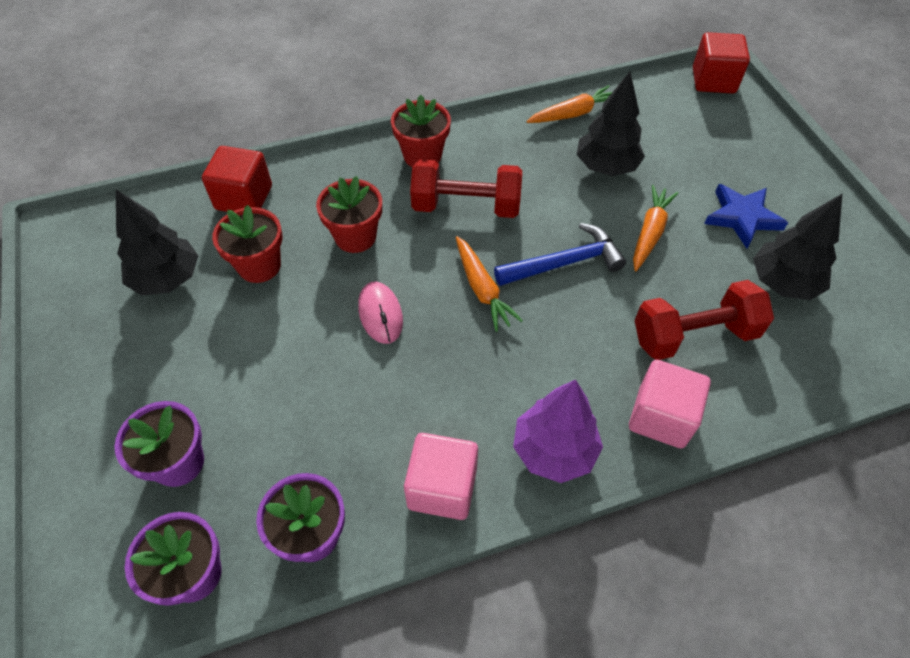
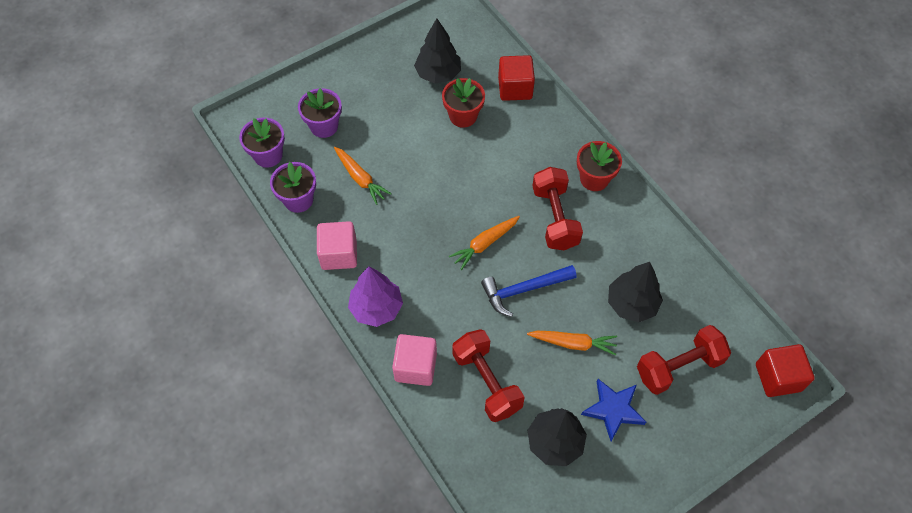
camera: 75 degrees right, 5 degrees up
(355, 236) = (504, 160): red flower pot -> none
(380, 314) = (447, 191): pink mouse -> none
(564, 263) = (524, 290): blue hammer -> blue hammer turned 105 degrees clockwise
(573, 114) = (683, 271): orange carrot -> orange carrot (360, 178)
(693, 149) = (679, 367): none -> red dumbbell

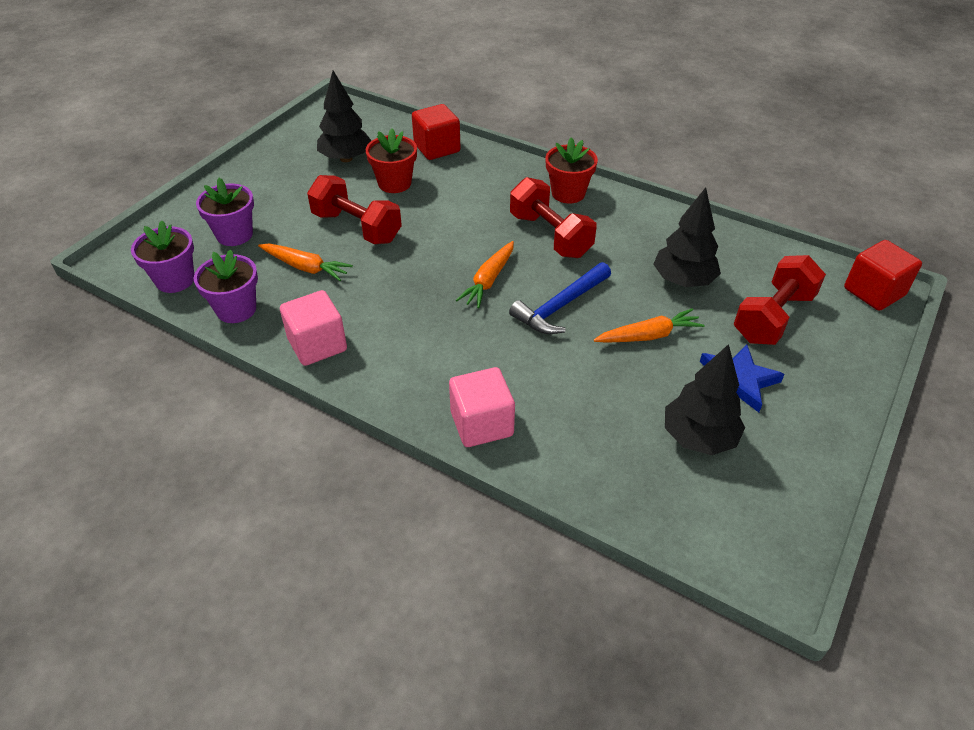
camera: 25 degrees left, 15 degrees down
(376, 308) = (396, 382): purple tree -> none
(487, 382) = (578, 407): red dumbbell -> red dumbbell (357, 227)

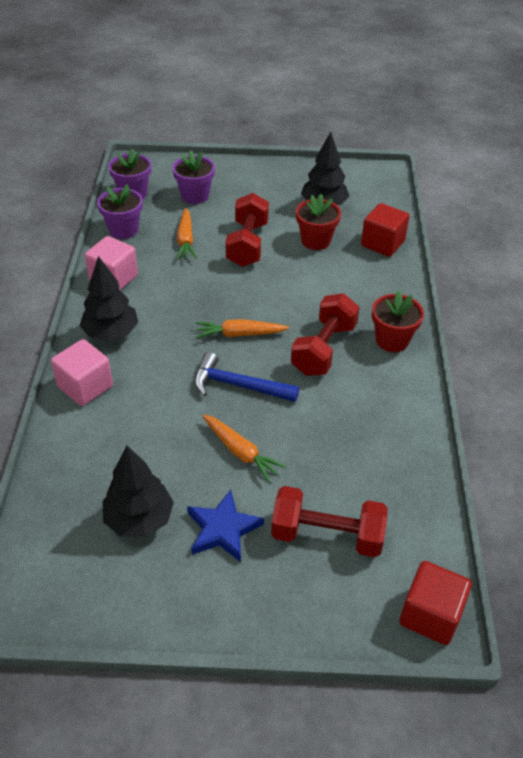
camera: 60 degrees right, 0 degrees up
(683, 281) = (330, 454): black tree -> black tree (111, 333)

